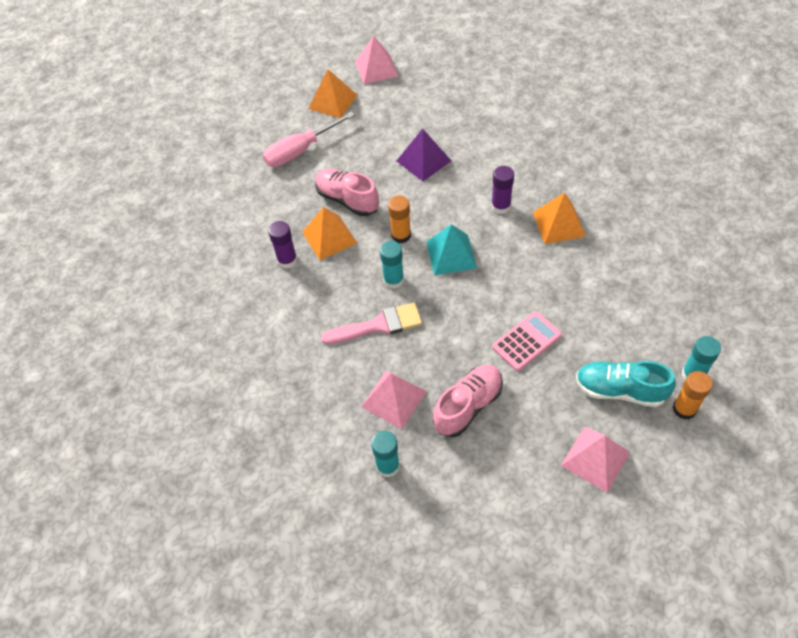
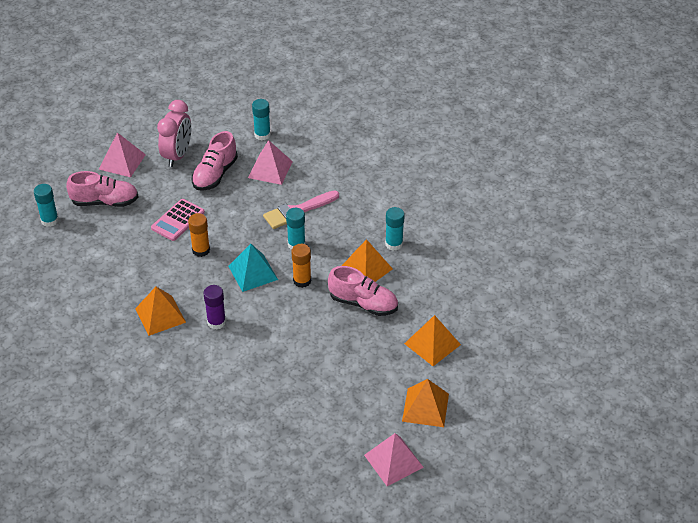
camera: 160 degrees right, 10 degrees down
(287, 260) = (394, 244): purple glue stick -> turquoise glue stick
(300, 151) = (432, 344): pink screwdriver -> orange pyramid
(423, 160) = (303, 355): purple pyramid -> none
(515, 453) = (177, 155): none -> pink clock
(620, 390) = (105, 202): turquoise shoe -> pink shoe
(684, 409) = (58, 199): orange glue stick -> orange glue stick (201, 250)

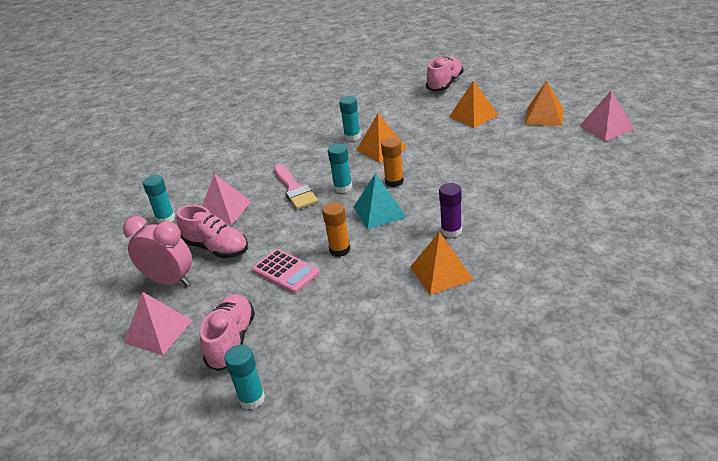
camera: 80 degrees left, 10 degrees down
(363, 303) = (426, 148): pink shoe -> pink shoe (445, 84)

